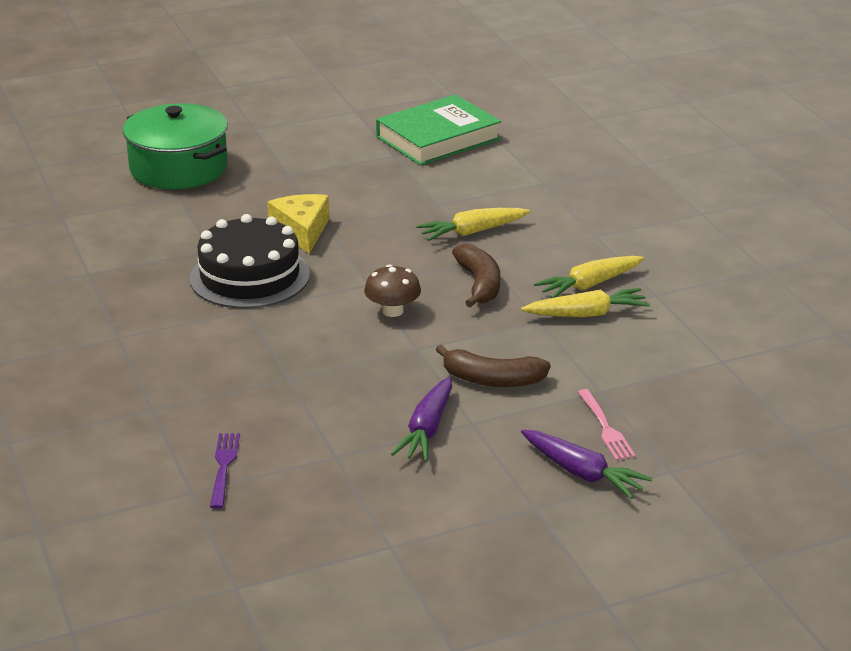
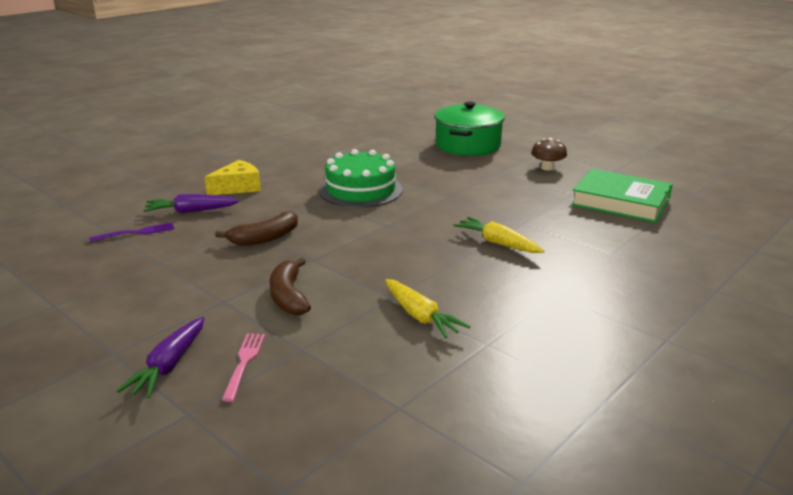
camera: 65 degrees right, 5 degrees down
(250, 276) = (360, 190): black cake -> green cake
(301, 231) = (432, 191): yellow cheese -> yellow cheese (238, 187)
(392, 311) = (357, 240): brown mushroom -> brown mushroom (547, 168)
(427, 429) = (206, 286): purple carrot -> purple carrot (191, 211)
(479, 284) = (423, 262): brown banana -> brown banana (265, 238)
(589, 285) = (469, 308): yellow carrot -> none
(605, 427) = (244, 363): pink fork -> pink fork turned 135 degrees clockwise

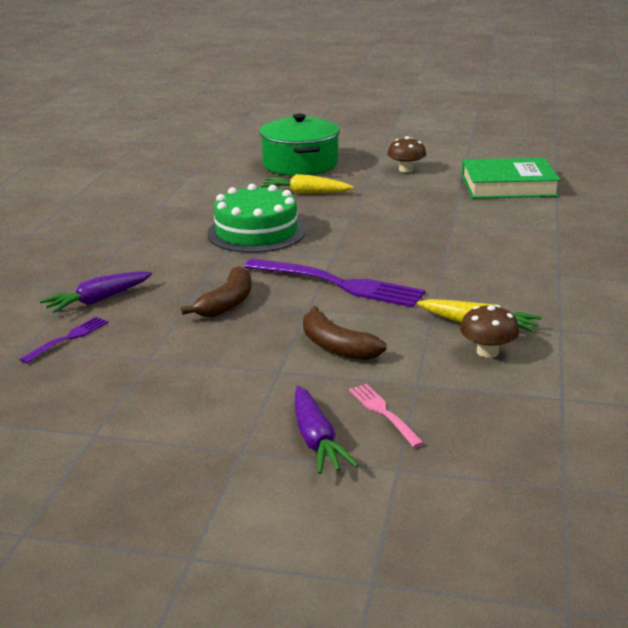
camera: 30 degrees left, 0 degrees up
(238, 187) = (113, 262): yellow cheese -> none
(361, 247) = (338, 284): none -> purple fork
(395, 342) = (487, 352): none -> brown mushroom
(498, 243) = (456, 247): yellow carrot -> yellow carrot (305, 193)

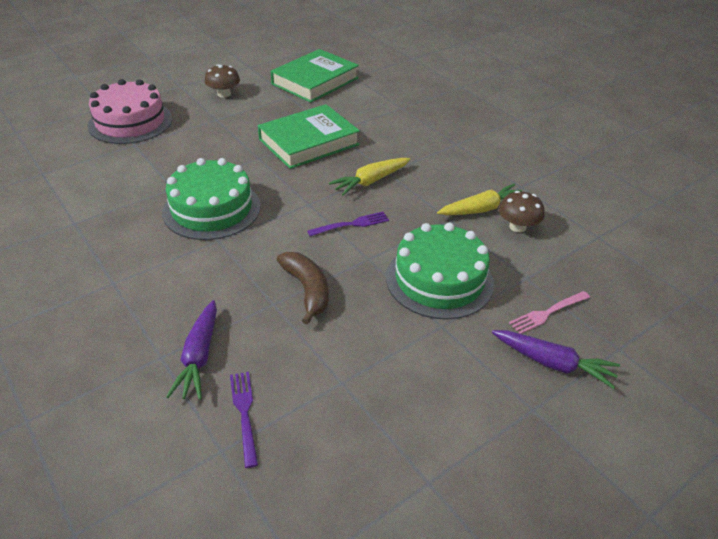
camera: 50 degrees left, 15 degrees up
(300, 164) = (130, 122): green pot -> pink cake
(305, 193) = (184, 150): yellow carrot -> yellow carrot (370, 181)
(336, 346) = (439, 279): brown banana -> green cake
(338, 284) = (351, 224): purple fork -> purple fork, size x0.49
(383, 413) = (547, 313): pink fork -> pink fork turned 45 degrees counterclockwise
(413, 222) = (309, 142): none -> green book

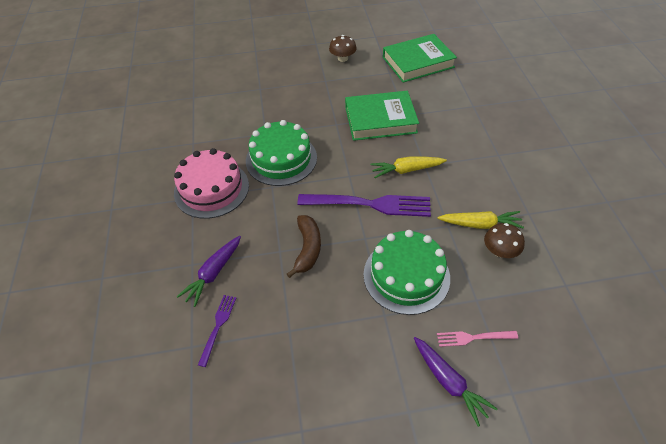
camera: 30 degrees right, 10 degrees up
(130, 122) = (266, 68): pink cake -> pink cake (211, 189)
(351, 224) = (369, 204): purple fork -> purple fork, size x2.02

